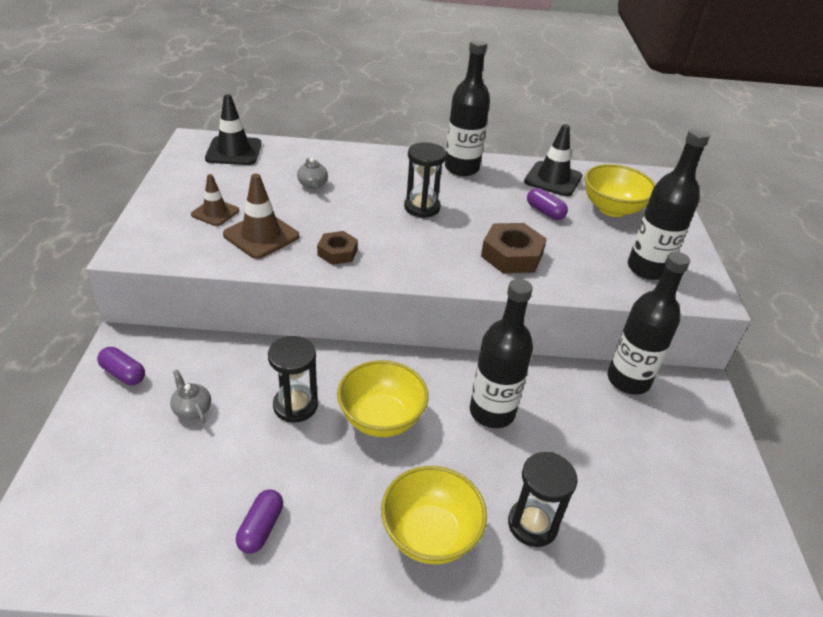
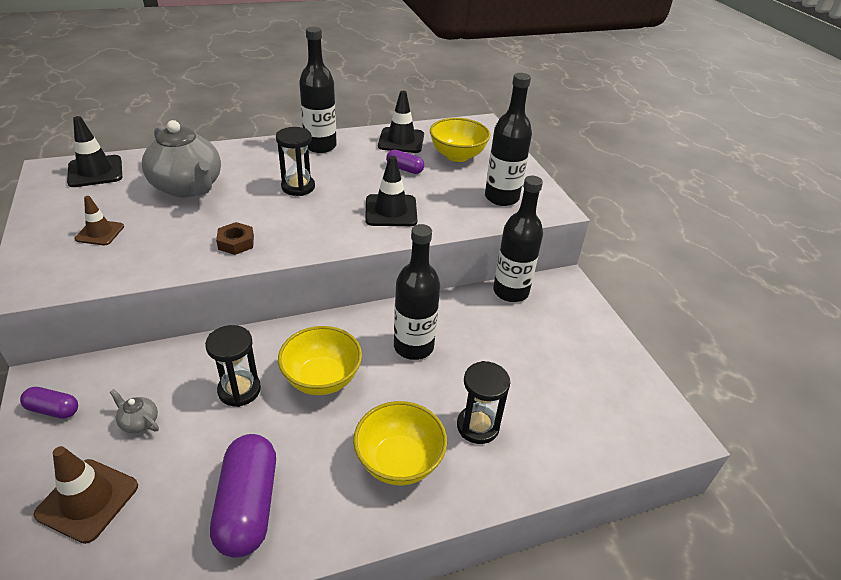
camera: 20 degrees left, 0 degrees up
(261, 235) = (156, 244): brown traffic cone -> brown traffic cone (87, 500)
(261, 528) = (248, 505): purple capsule -> purple capsule, size x1.93
(313, 185) = (188, 187): grey teapot -> grey teapot, size x2.50
(512, 255) = (391, 211): brown nut -> black traffic cone

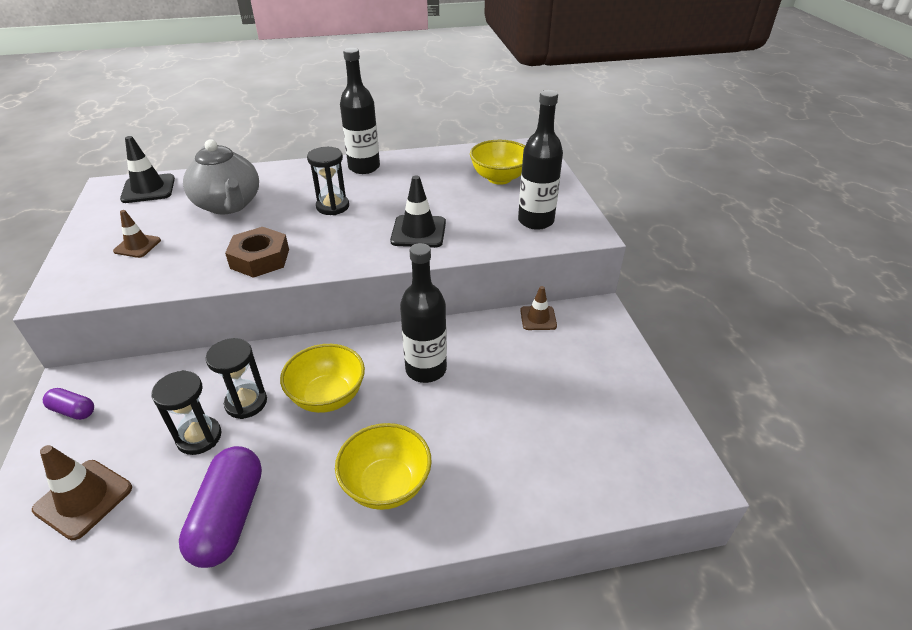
camera: 10 degrees right, 0 degrees up
(139, 422) = (147, 428): grey teapot -> none
(236, 243) = (260, 259): brown nut -> brown nut, size x1.60
(401, 141) = (445, 163): black traffic cone -> none
(404, 169) = (442, 191): purple capsule -> none
(478, 426) = (475, 455): black hourglass -> black hourglass (199, 437)
(510, 292) = (538, 318): black bottle -> brown traffic cone

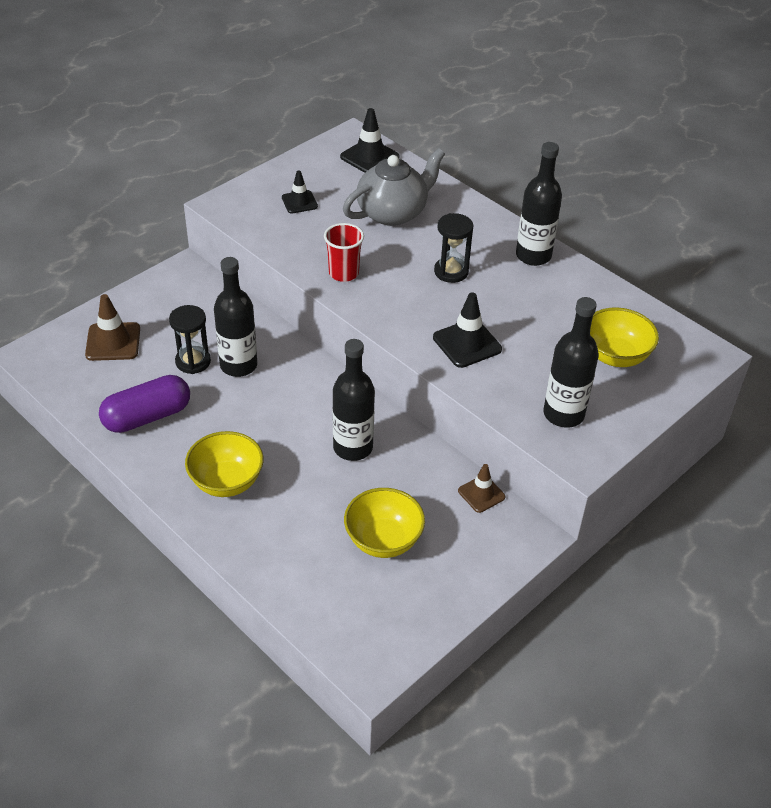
camera: 55 degrees right, 5 degrees up
(73, 410) = (167, 287): purple capsule -> none
(137, 246) = (299, 202): brown traffic cone -> black traffic cone
(229, 205) = (393, 212): grey teapot -> grey teapot turned 150 degrees counterclockwise
(246, 403) = (238, 365): black hourglass -> black bottle
(260, 259) = (343, 273): brown nut -> red cup
(327, 397) = (278, 405): yellow bowl -> yellow bowl (383, 540)

